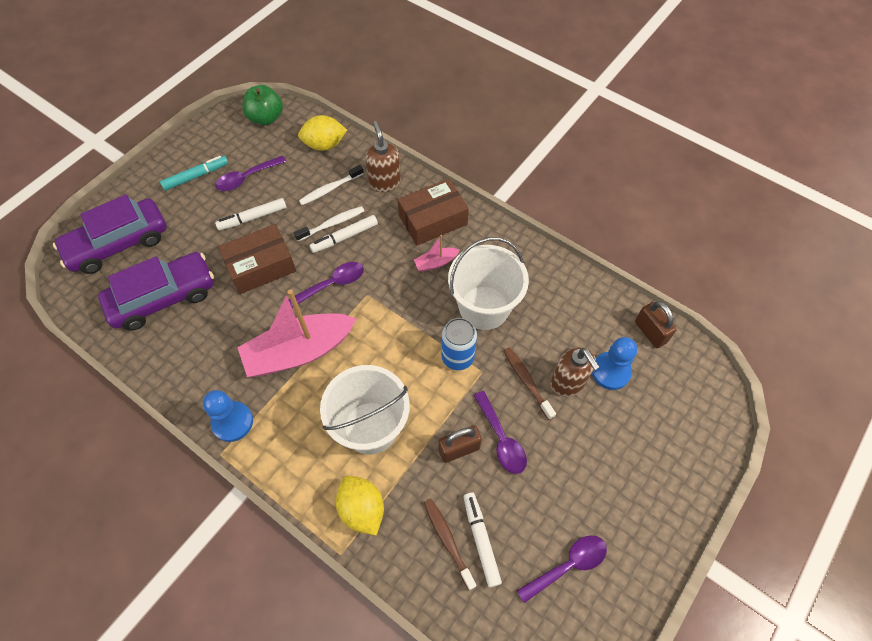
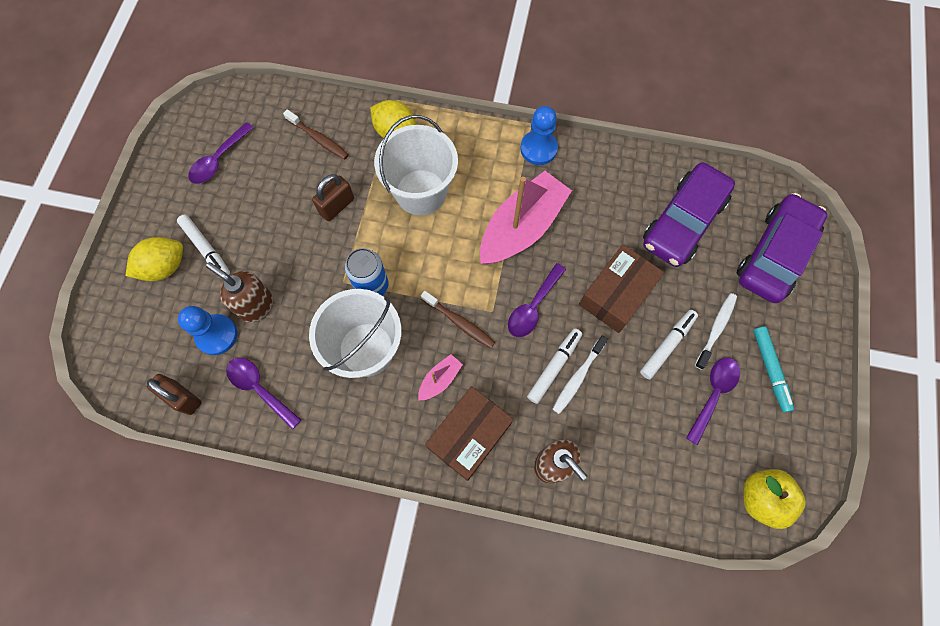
camera: 155 degrees right, 10 degrees up
(196, 176) = (770, 369): turquoise marker -> turquoise marker turned 45 degrees counterclockwise
(266, 118) = (761, 498): green apple -> yellow apple
(324, 145) = (659, 489): yellow lemon -> yellow lemon (165, 267)
(330, 189) = (610, 423): white toothbrush -> white toothbrush (716, 329)
(481, 540) = (292, 149): white marker -> white marker (206, 248)
(501, 439) = (303, 229): purple spoon -> purple spoon (260, 388)
(527, 381) = (296, 290): brown toothbrush -> brown toothbrush (459, 322)

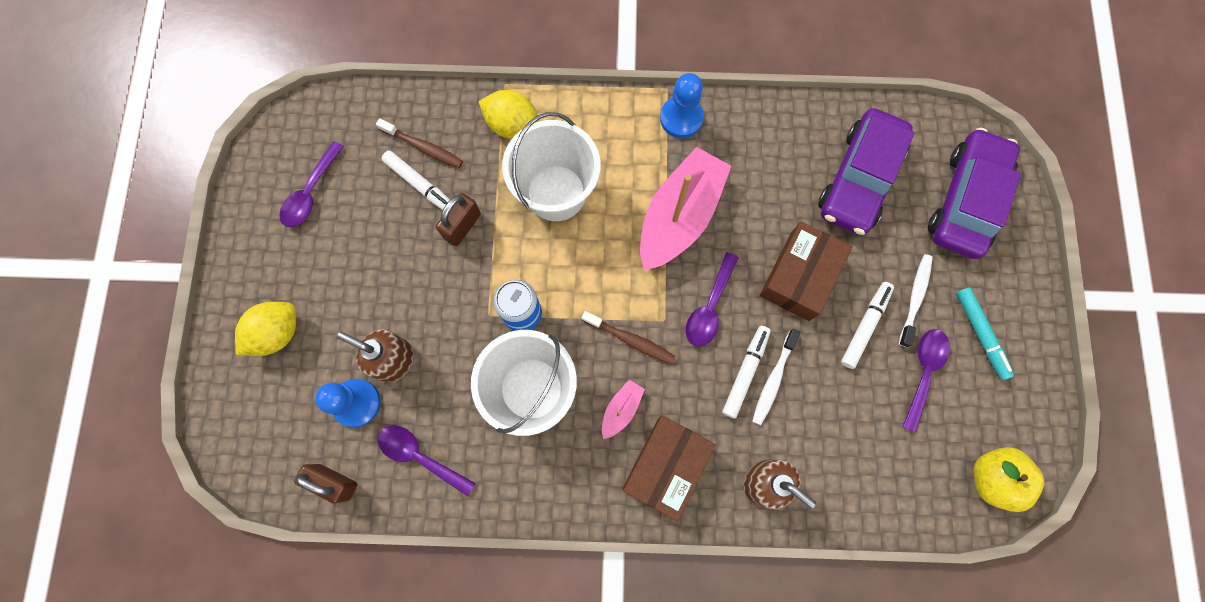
camera: 10 degrees left, 5 degrees up
(206, 248) = (320, 302): white marker -> white marker (420, 185)

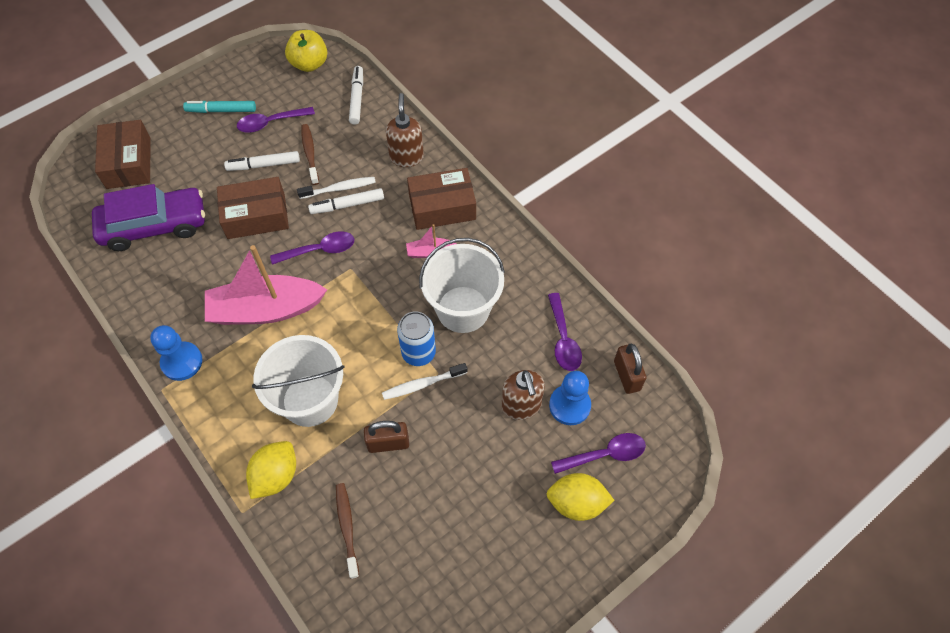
camera: 130 degrees left, 15 degrees down
(311, 192) = (455, 583): purple spoon -> purple spoon (605, 454)
(420, 185) = (380, 502): white marker -> white marker (357, 99)
(512, 125) = (276, 476): yellow lemon -> yellow lemon turned 45 degrees clockwise
(630, 340) = (380, 278): brown toothbrush -> brown toothbrush (310, 153)
(915, 298) = (223, 151): white toothbrush -> white toothbrush (422, 384)
(965, 200) = (128, 163): purple car -> brown box
(980, 333) = (222, 110): turquoise marker -> turquoise marker turned 120 degrees counterclockwise

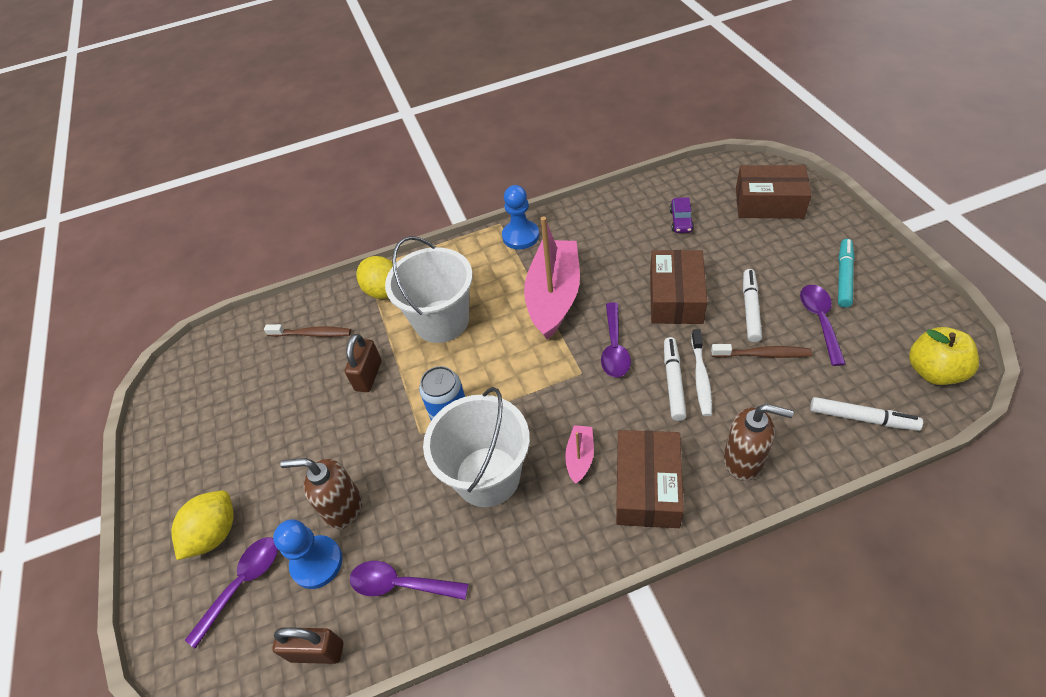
camera: 115 degrees right, 10 degrees down
(154, 226) = (681, 221): purple car -> purple car, size x0.42
(422, 384) = (414, 416): white toothbrush -> none
(605, 454) = (243, 584): purple spoon -> purple spoon turned 150 degrees counterclockwise

